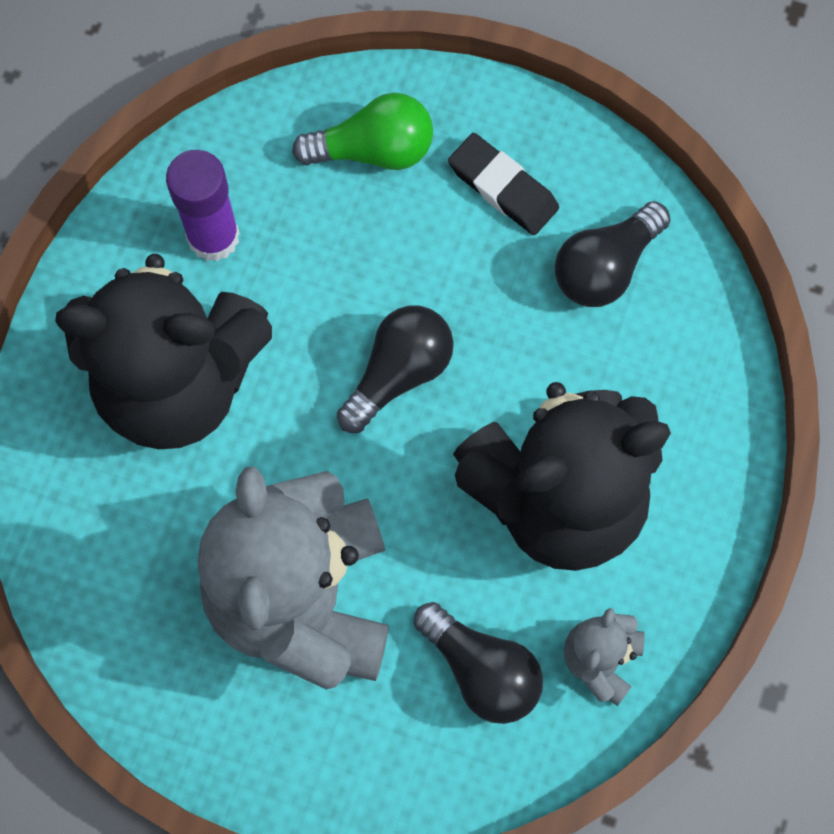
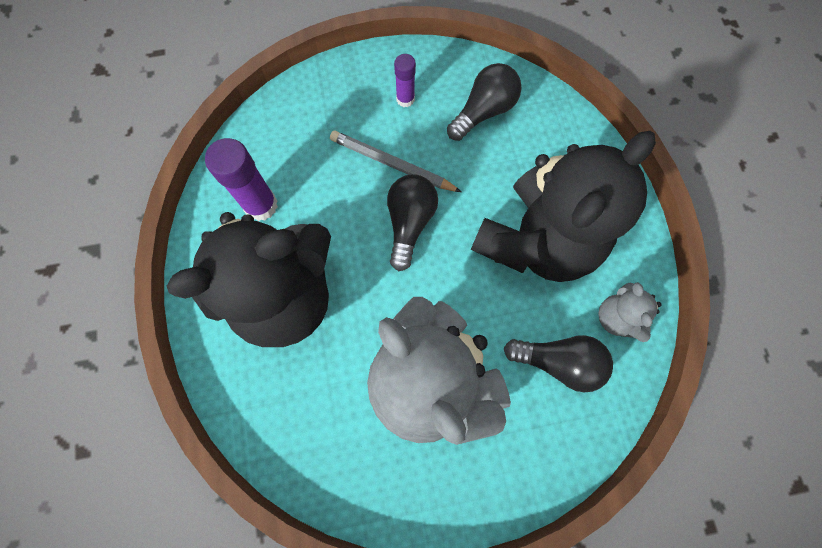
camera: 30 degrees left, 0 degrees up
(374, 149) = (324, 114): green light bulb -> none
(425, 274) = (392, 164): none -> grey pencil
(503, 188) = (405, 99): black eraser -> purple glue stick
(605, 267) = (484, 111): black light bulb -> black light bulb turned 150 degrees counterclockwise

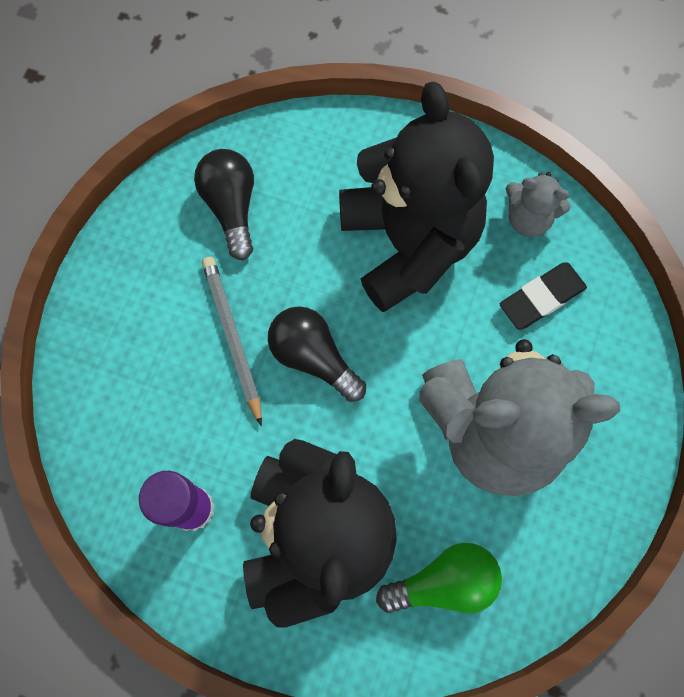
camera: 60 degrees left, 0 degrees up
(297, 402) = (444, 582): none -> green light bulb
(392, 164) = (232, 337): grey pencil -> grey pencil turned 105 degrees clockwise
(405, 99) = (162, 279): purple glue stick -> none
(558, 362) = (541, 298): black light bulb -> black eraser

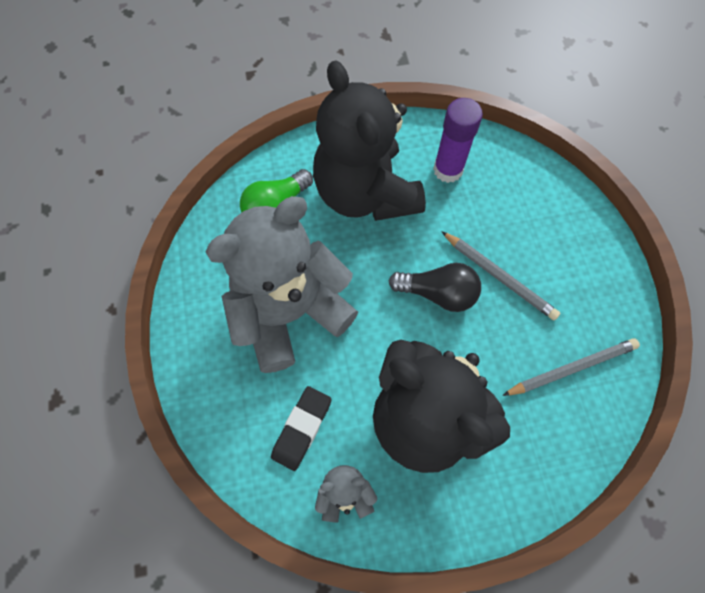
camera: 150 degrees right, 5 degrees down
(231, 207) = (572, 368): black light bulb -> grey pencil

